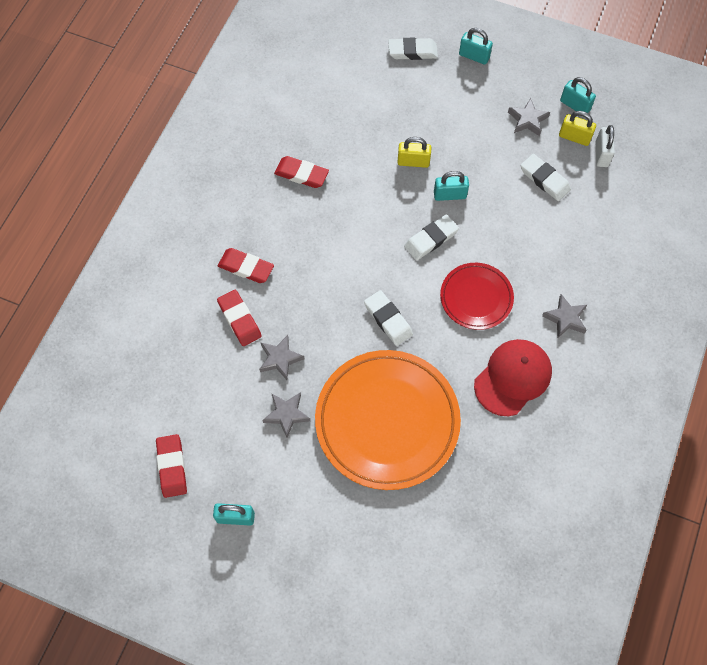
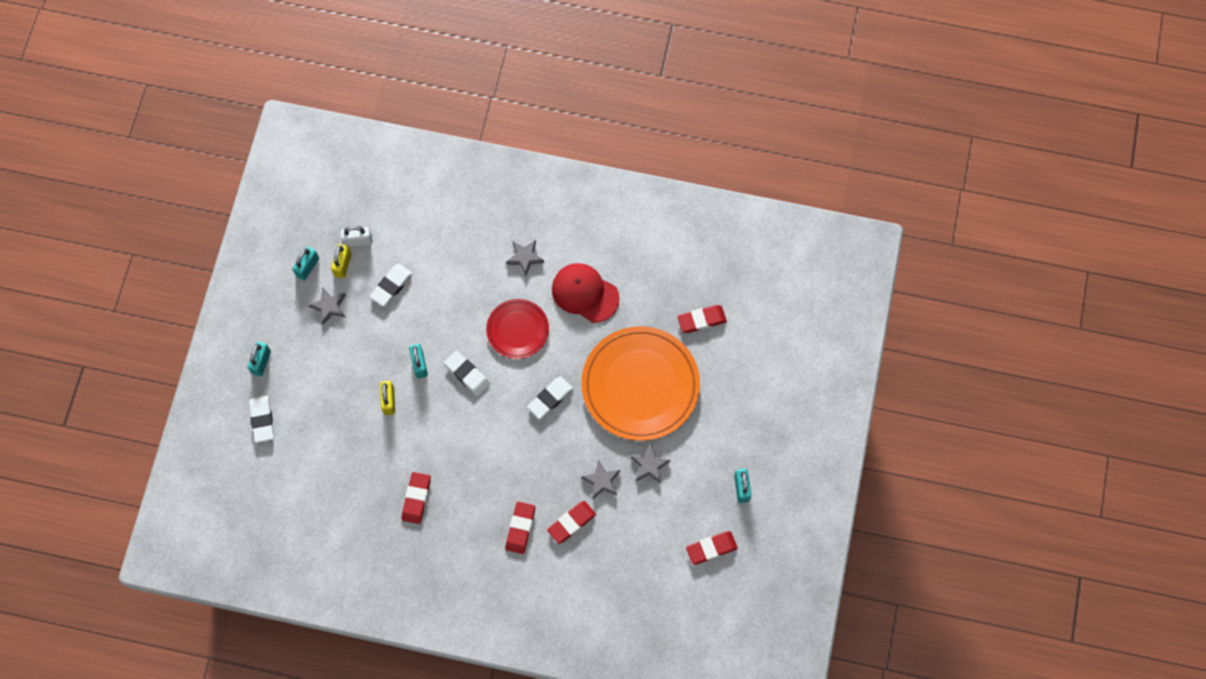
camera: 100 degrees left, 5 degrees up
(460, 511) = (701, 320): none -> red eraser

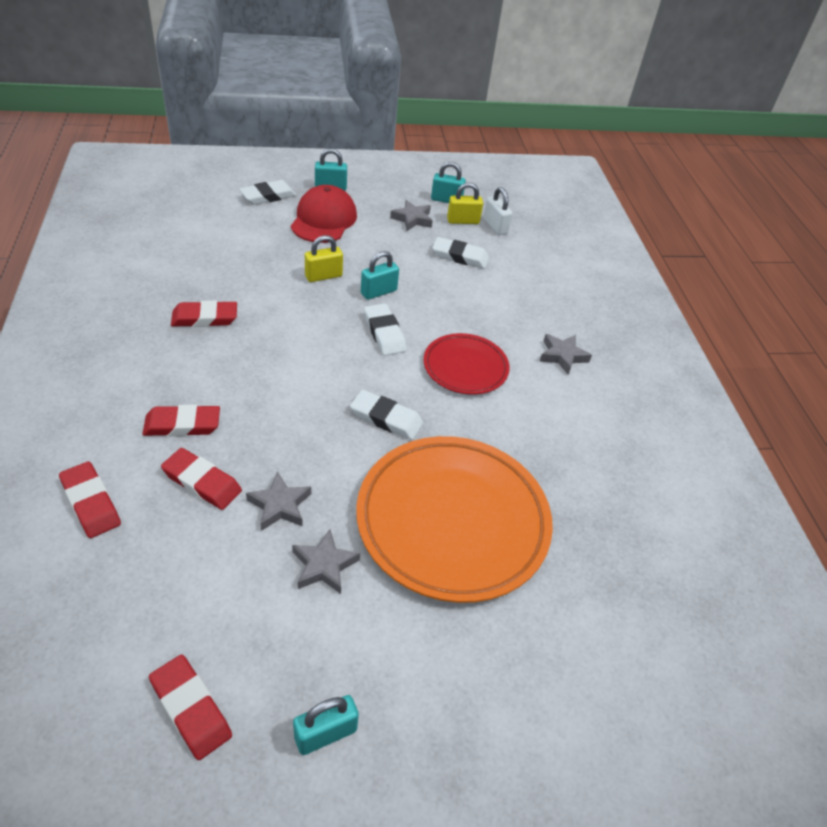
camera: 65 degrees right, 25 degrees down
(467, 374) = (384, 333): white eraser -> white eraser turned 45 degrees counterclockwise
(585, 293) = (553, 424): red cap -> red cap (324, 219)
(701, 320) = (600, 581): red eraser -> red eraser (91, 502)

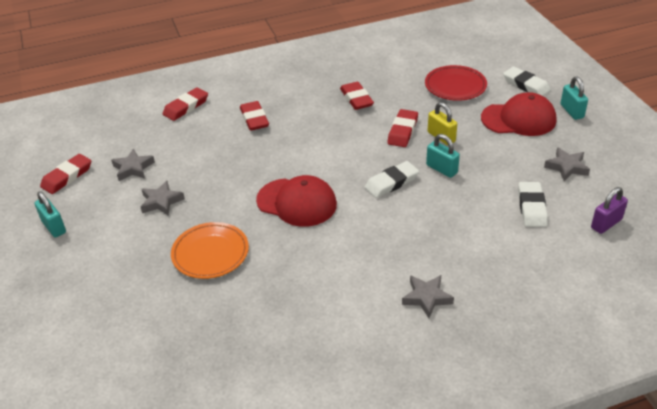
camera: 85 degrees right, 5 degrees down
(202, 482) = (211, 139): red eraser -> red eraser (402, 131)
(280, 505) = (202, 173): grey star -> grey star (133, 168)
(386, 418) = (297, 202): white eraser -> red cap
(446, 200) = (622, 182): turquoise padlock -> none
(452, 521) = (210, 253): orange plate -> orange plate, size x0.54
(463, 221) = (595, 200): yellow padlock -> none
(465, 367) = (375, 235): red plate -> red plate (455, 86)
(495, 226) = (606, 223): white padlock -> purple padlock

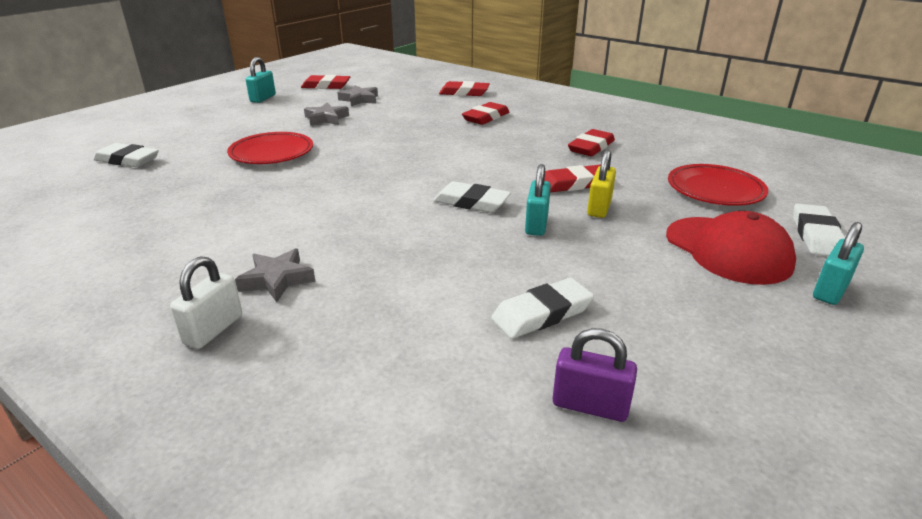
camera: 55 degrees right, 10 degrees down
(134, 349) = (127, 160): none -> white eraser
(210, 253) = (272, 153): orange plate -> red plate
(297, 202) = (381, 166): red cap -> none
(465, 337) = (213, 329): none -> white padlock
(567, 167) = (682, 322): grey star -> none

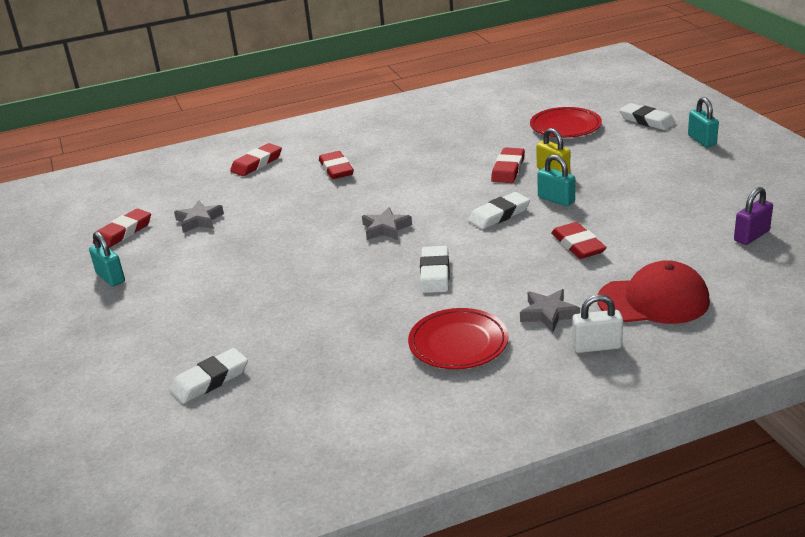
camera: 55 degrees left, 0 degrees up
(213, 329) = (597, 346): white padlock -> white padlock turned 60 degrees counterclockwise
(272, 153) = (293, 290): red plate -> red plate (458, 343)
(326, 119) = (233, 248): grey star -> grey star (386, 228)
(542, 314) = (663, 227): white eraser -> white eraser (435, 273)
(591, 147) = (452, 144): red eraser -> red eraser (578, 245)
(727, 250) = (641, 151): red cap -> red cap (653, 300)

